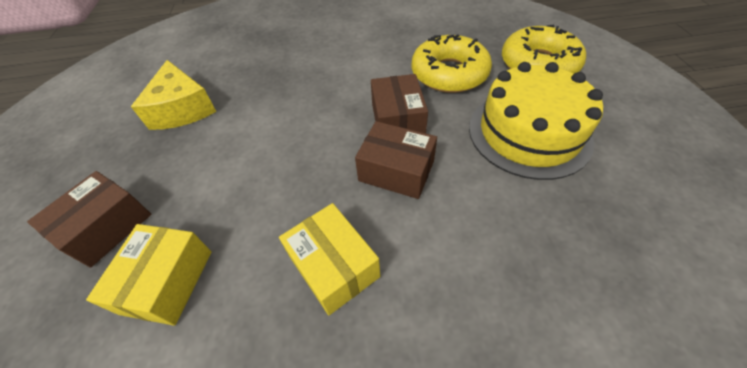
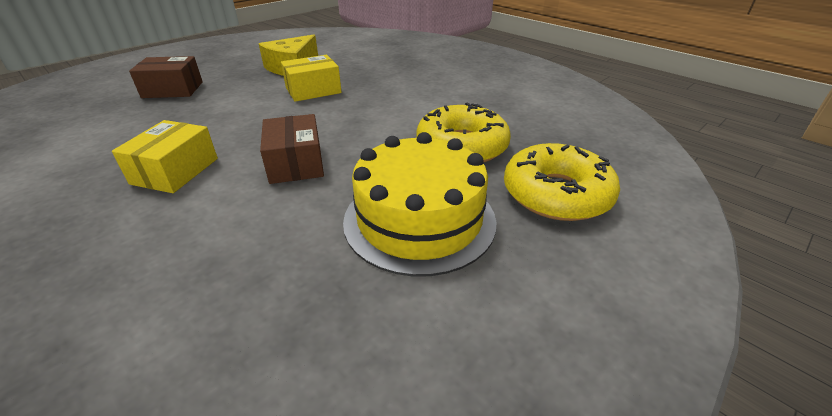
camera: 50 degrees right, 15 degrees down
(167, 281) = (138, 121): yellow box -> yellow box (313, 90)
(397, 120) = (362, 143): brown box -> none

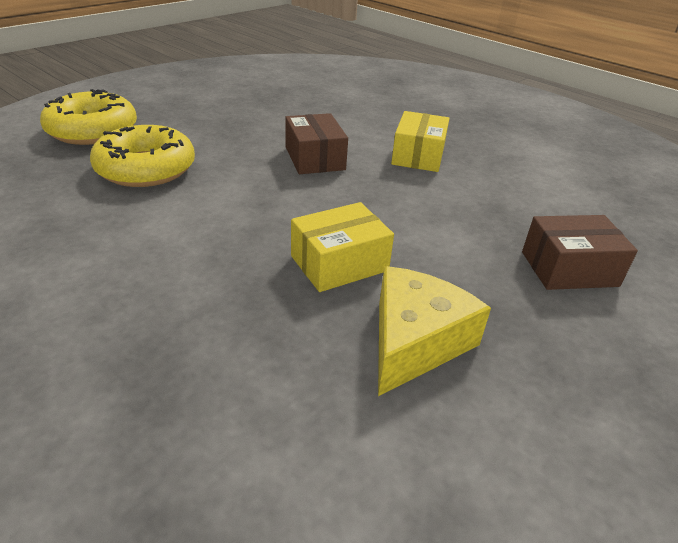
camera: 175 degrees right, 0 degrees up
(419, 220) = (210, 121): yellow cake -> none

